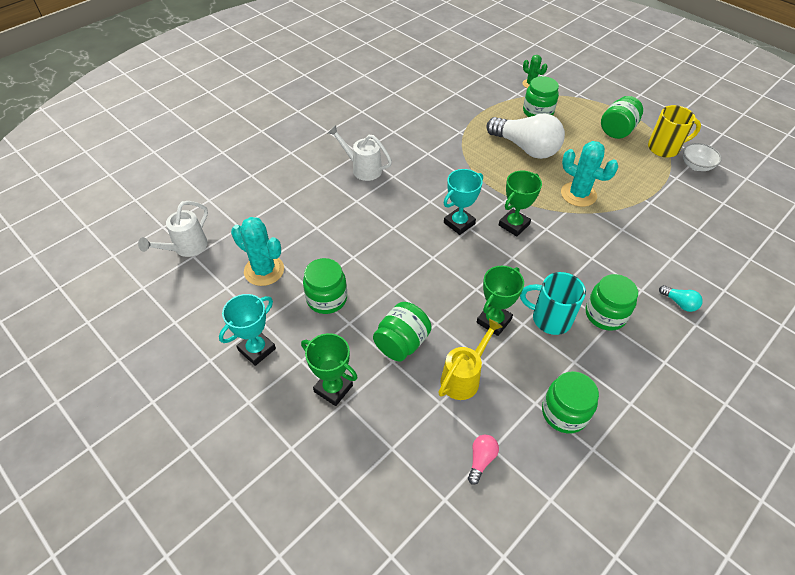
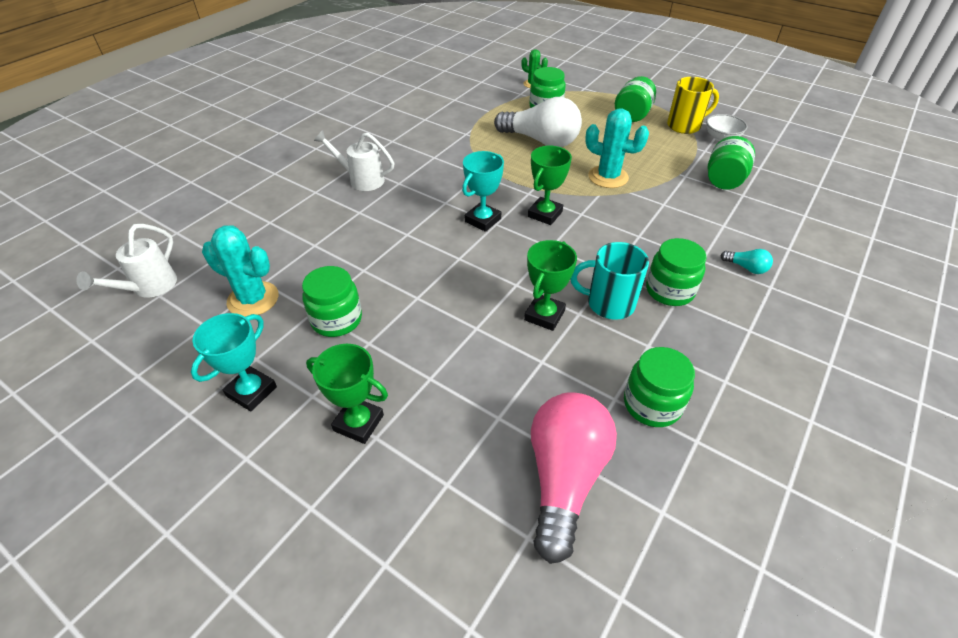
camera: 10 degrees left, 5 degrees down
(402, 343) = (438, 356): green jar -> green jar (724, 180)
(463, 377) = (522, 383): yellow watering can -> none
(481, 460) = (564, 478): pink light bulb -> pink light bulb, size x2.43

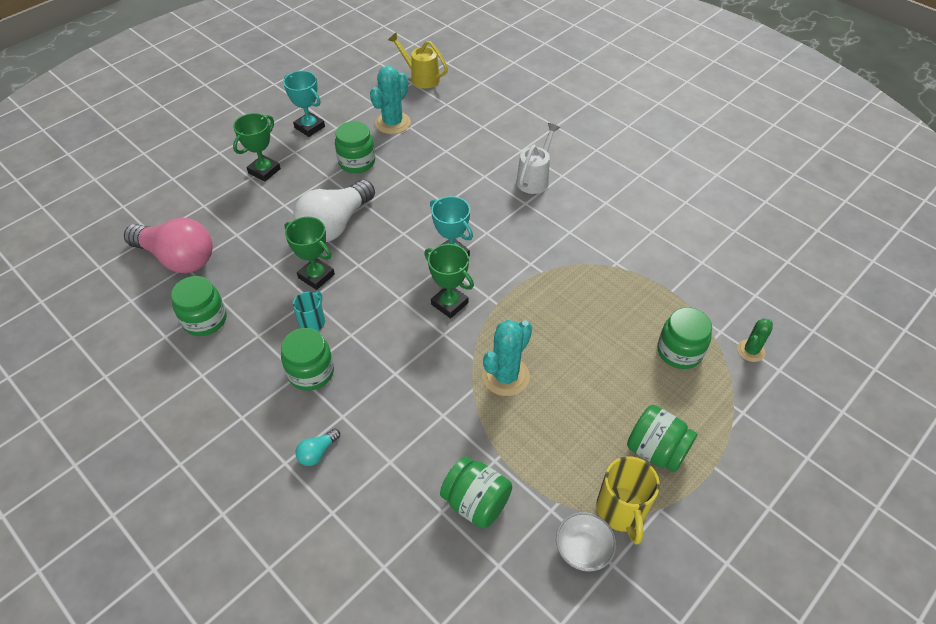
camera: 100 degrees right, 5 degrees up
(149, 287) = (421, 78): white watering can -> yellow watering can
(541, 141) = (594, 329): white light bulb -> white light bulb (335, 224)
(608, 303) = (313, 322): turquoise mug -> turquoise mug, size x0.62

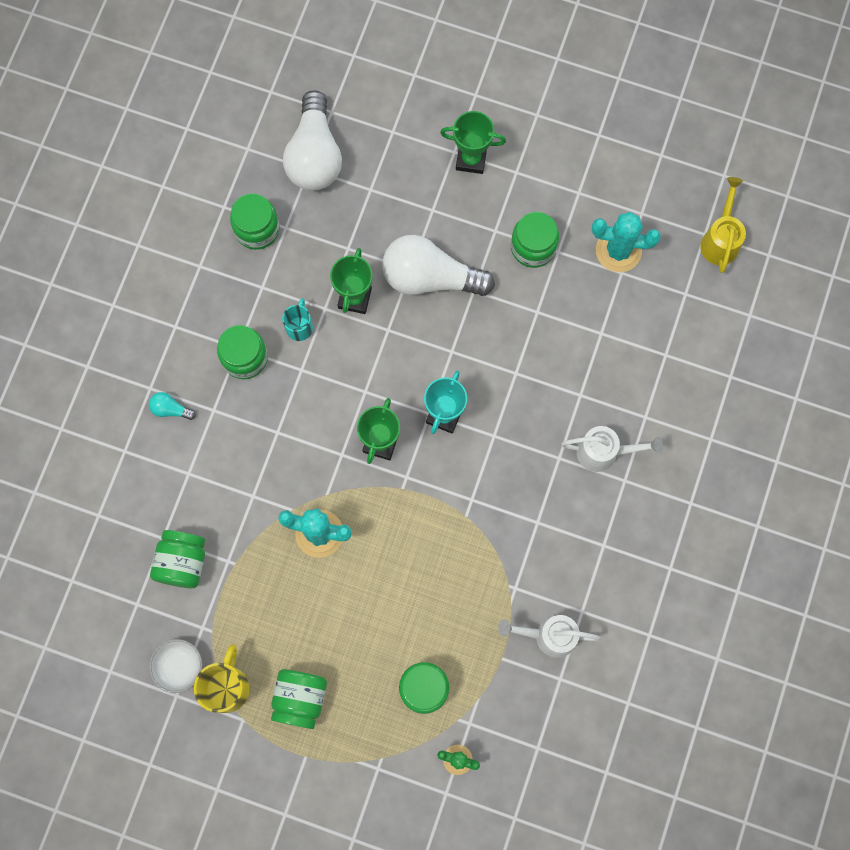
camera: 65 degrees right, 25 degrees up
(178, 258) = (315, 155): pink light bulb -> white light bulb
(309, 127) = (564, 164): turquoise trophy -> none
(313, 322) = (299, 327): turquoise mug -> turquoise mug turned 75 degrees counterclockwise
(621, 511) = (227, 687): yellow mug -> yellow mug turned 135 degrees clockwise
(664, 256) = (549, 636): none -> white watering can

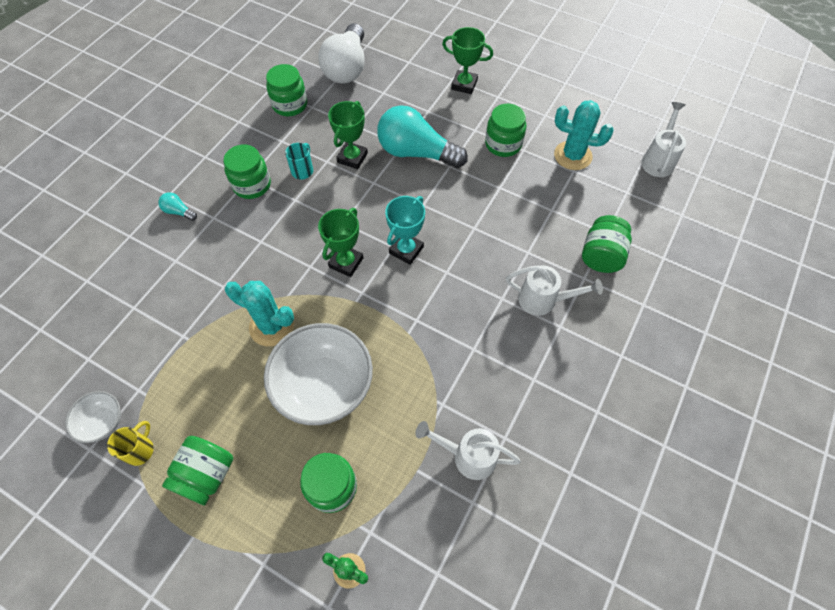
camera: 10 degrees right, 15 degrees down
(182, 562) = (142, 330): green jar -> green jar (601, 256)
(227, 687) = (140, 450): yellow mug -> yellow mug, size x0.62
(392, 590) = (324, 386): none -> white bowl
(430, 277) = (416, 153): white light bulb -> turquoise light bulb
(720, 240) = (658, 160): yellow watering can -> white watering can

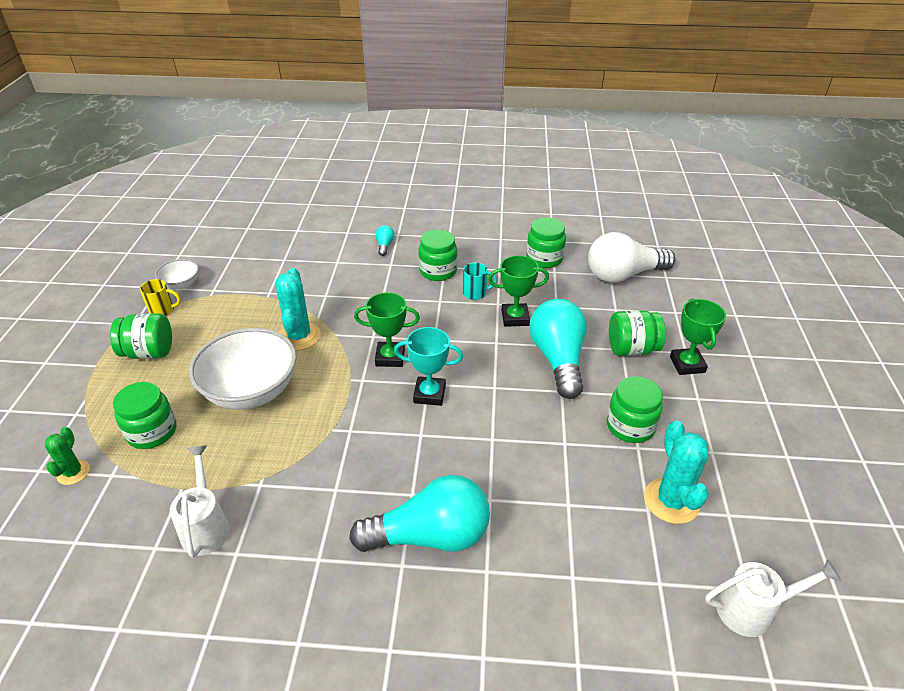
camera: 65 degrees right, 20 degrees down
(543, 300) = (430, 535): white watering can -> turquoise light bulb
(601, 256) = (532, 581): green jar -> green jar (631, 349)

